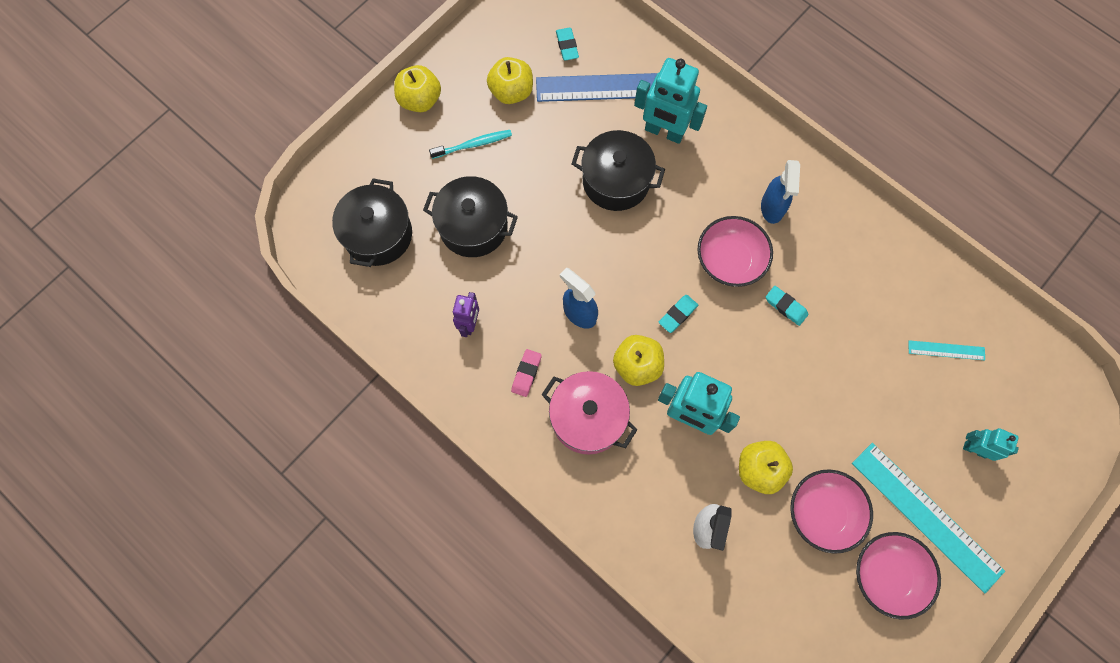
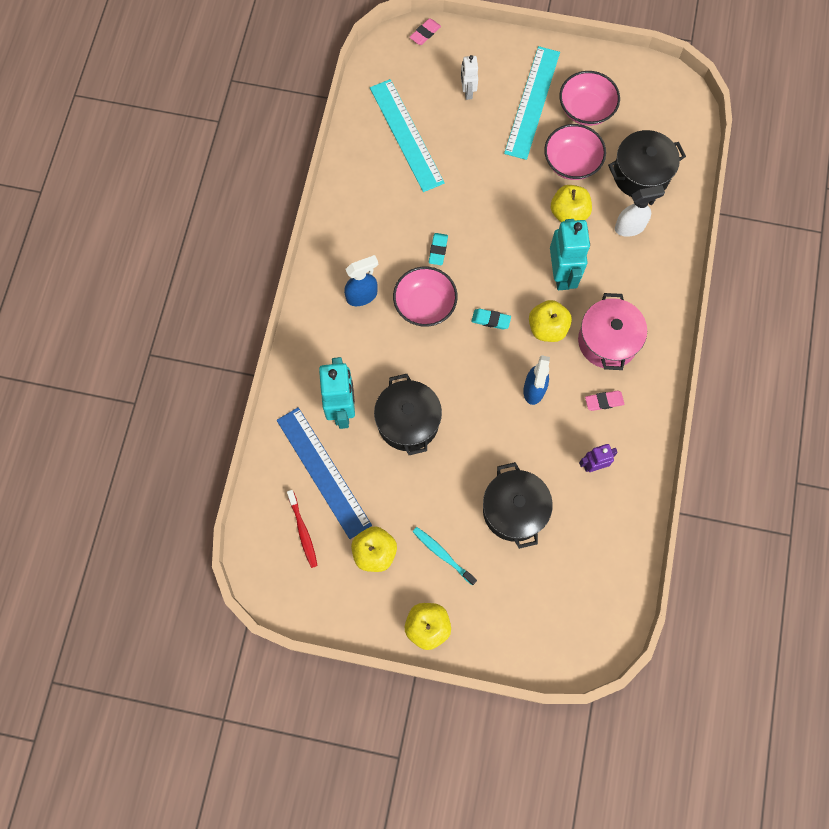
camera: 120 degrees left, 0 degrees up
(378, 234) = (568, 582): black pot -> black pot (641, 174)
(567, 46) = (303, 531): turquoise eraser -> red toothbrush
(946, 350) = (406, 135): turquoise ruler -> turquoise ruler, size x2.16
(975, 449) = (467, 91): turquoise robot -> white robot
(1080, 446) = (425, 33): none -> pink eraser

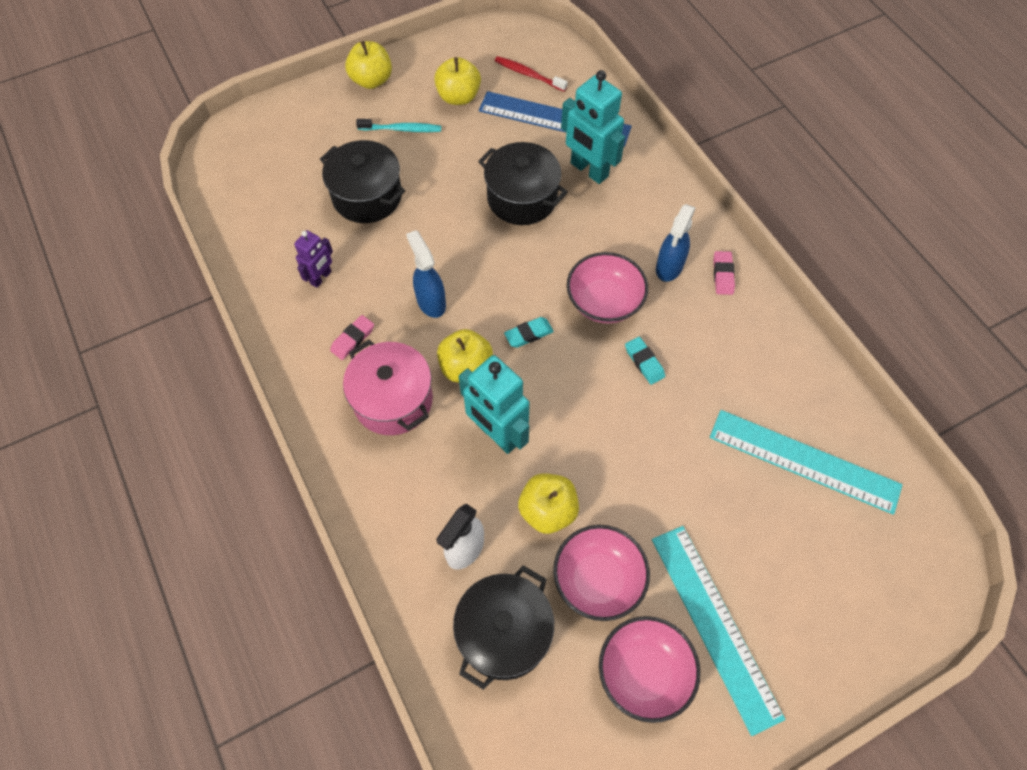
camera: 140 degrees right, 10 degrees down
(425, 33) = (927, 614): pink eraser -> pink eraser (723, 275)
(467, 91) = (799, 574): white robot -> none

